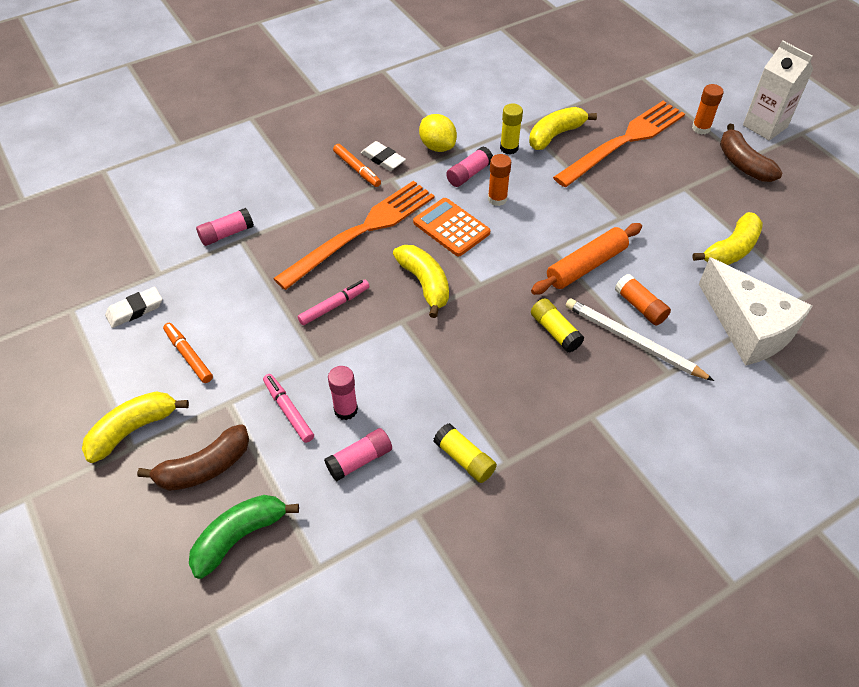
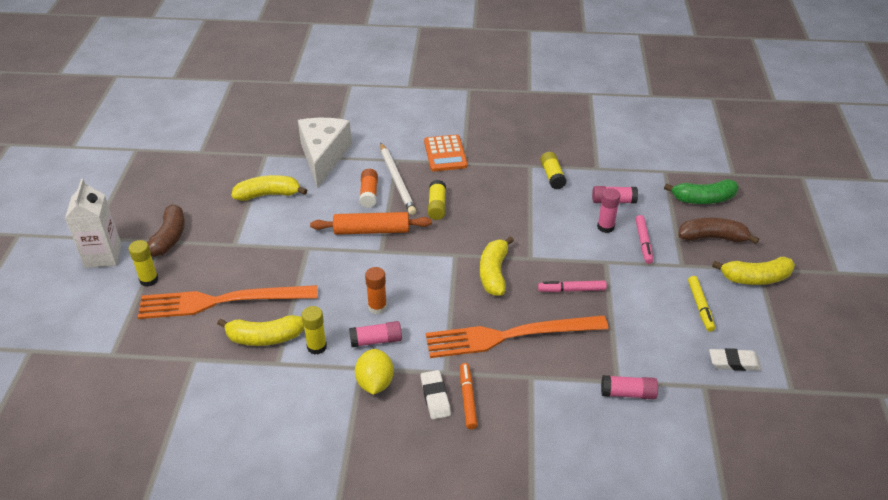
camera: 145 degrees left, 10 degrees down
(188, 356) = (700, 306): orange marker -> yellow marker
(451, 227) = (436, 303): orange calculator -> orange calculator (445, 154)
(701, 128) = (149, 280): orange glue stick -> yellow glue stick

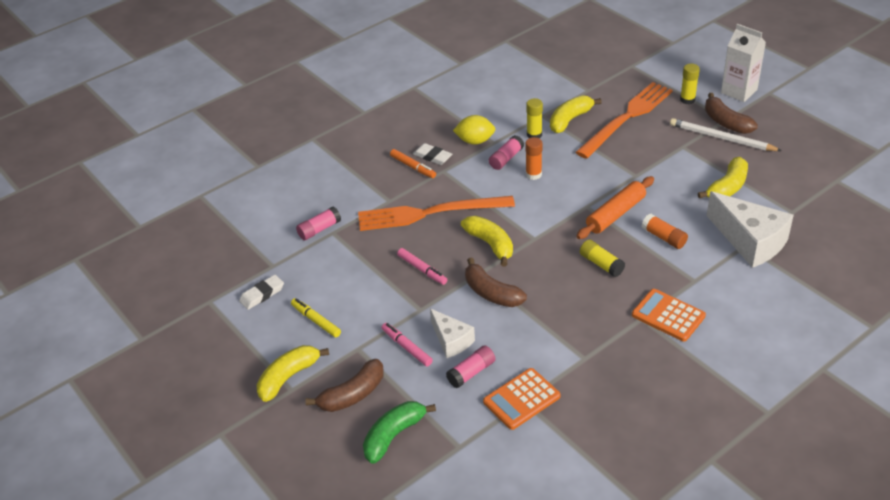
camera: 140 degrees right, 0 degrees up
(375, 383) = (475, 141): yellow lemon -> yellow lemon turned 45 degrees counterclockwise
(397, 181) = (663, 263): white pencil -> white pencil (721, 138)
(509, 336) = (429, 213): orange fork -> orange fork turned 135 degrees counterclockwise
(539, 238) = (491, 293): none -> brown banana
(552, 176) = (551, 360): yellow glue stick -> none
(571, 290) = (422, 270): pink marker -> pink marker turned 90 degrees clockwise
(597, 169) = (521, 399): none -> orange calculator
(605, 227) = (451, 340): pink glue stick -> white cheese

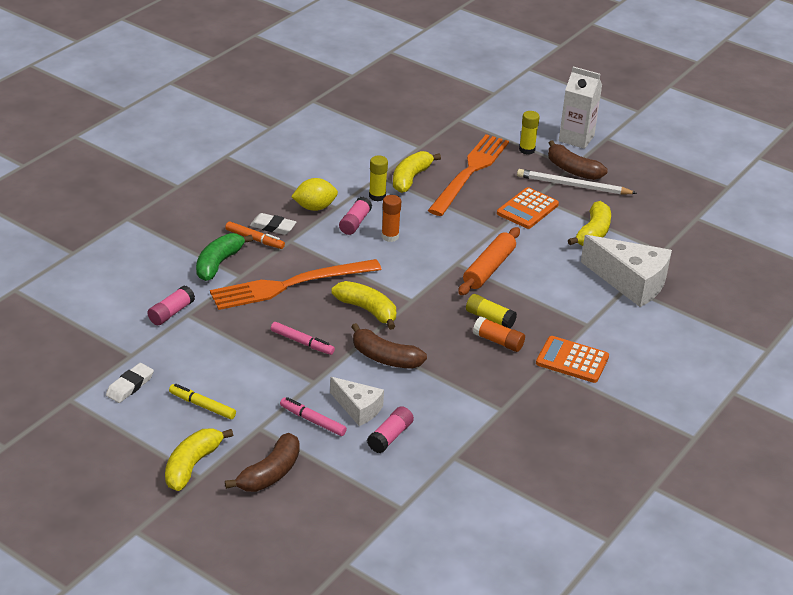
camera: 20 degrees left, 5 degrees down
(393, 436) = (329, 507): green banana -> green banana (218, 263)
(521, 399) = (450, 455): orange calculator -> orange calculator (527, 209)
(664, 237) = (545, 287): orange glue stick -> orange glue stick (498, 341)

